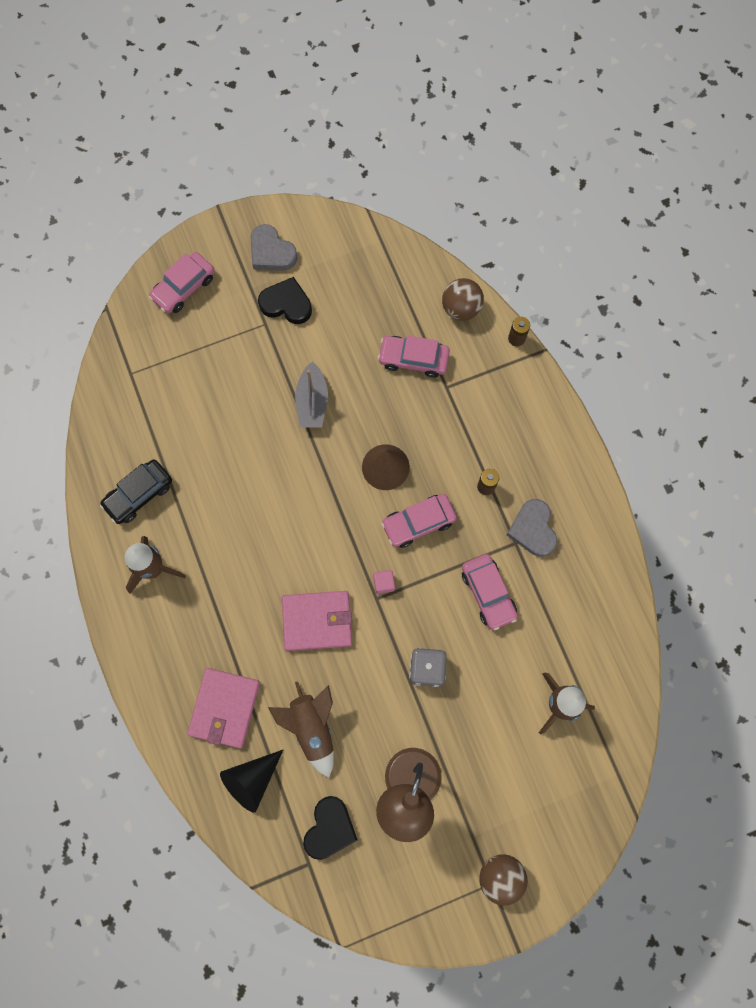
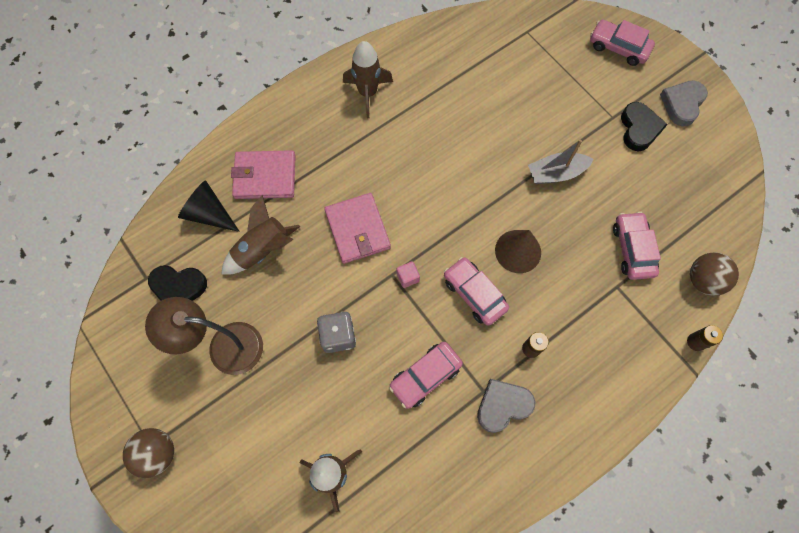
camera: 75 degrees right, 5 degrees down
(139, 494) = (426, 65): black car -> none

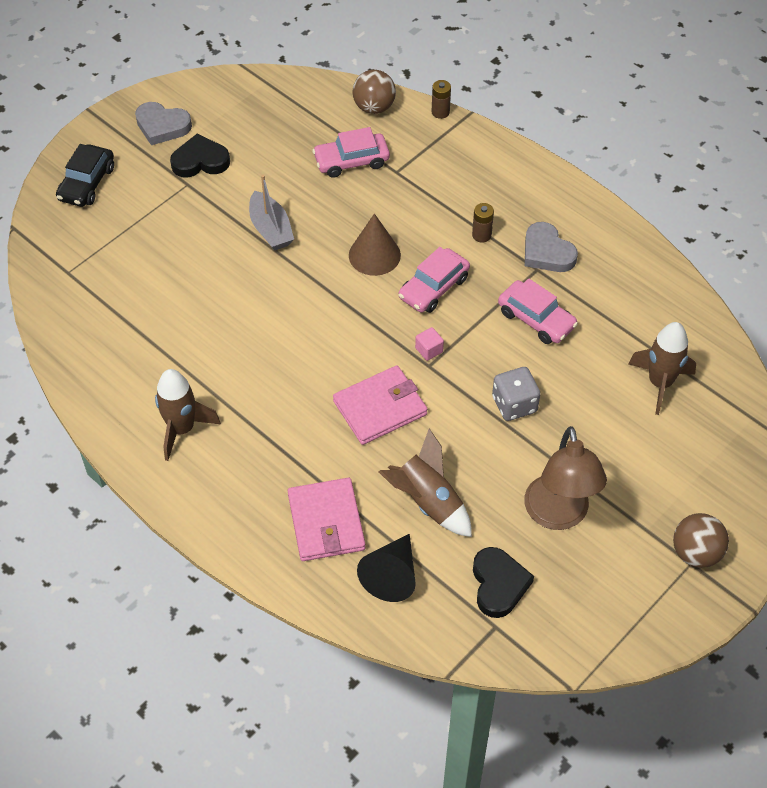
camera: 100 degrees left, 15 degrees down
(618, 48) = (87, 183): pink car -> black car

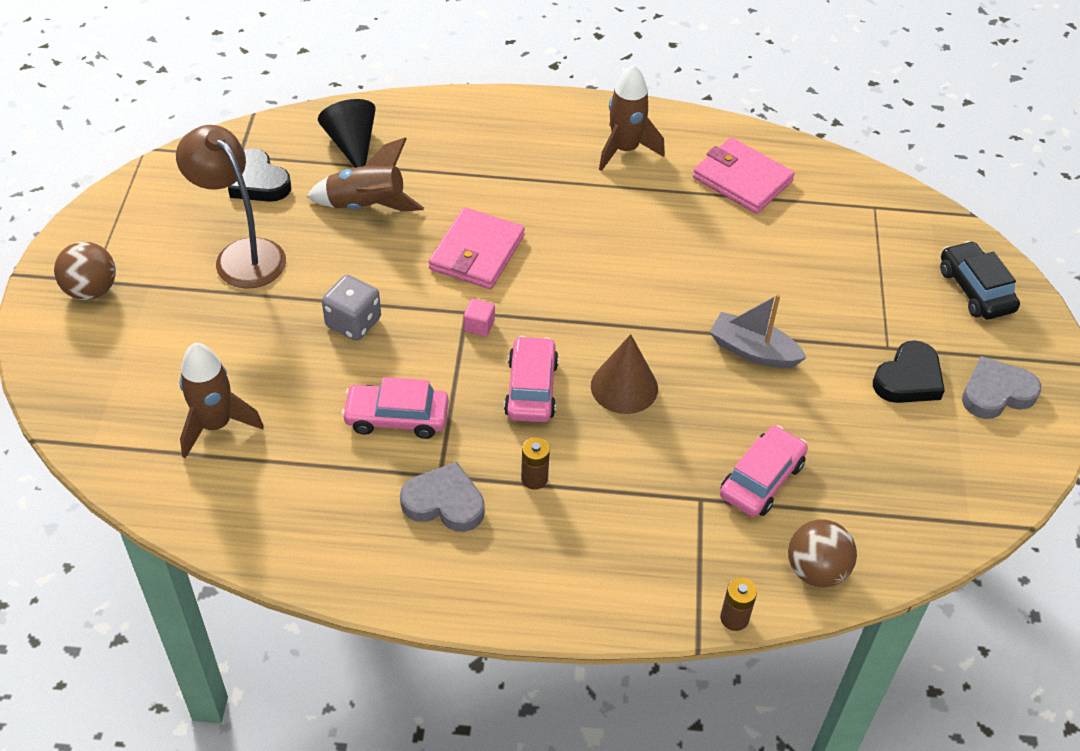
camera: 140 degrees right, 5 degrees down
(326, 522) = (439, 151): pink wallet -> pink wallet (742, 179)

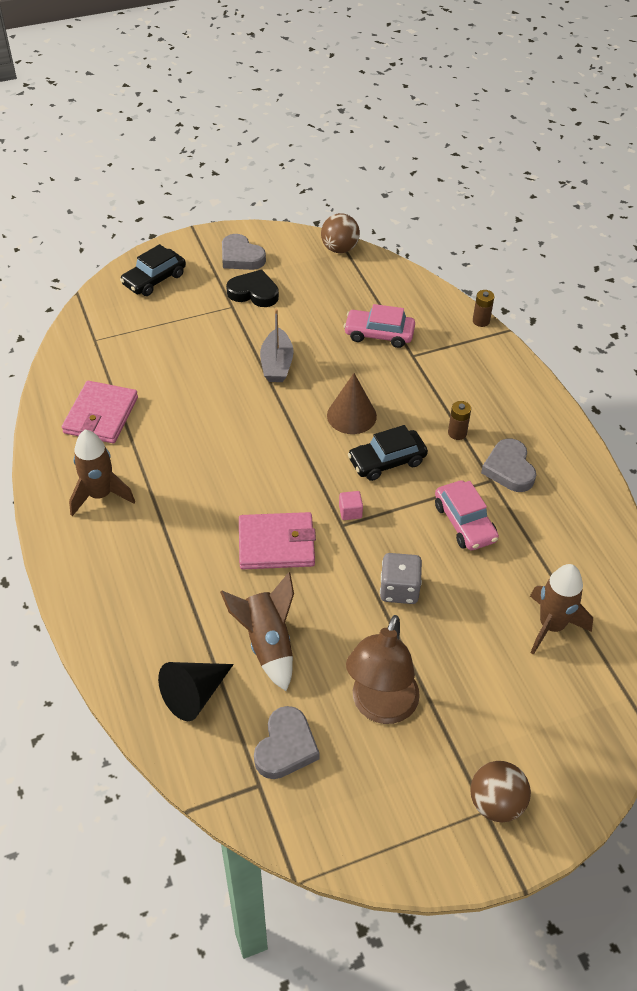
camera: 115 degrees left, 0 degrees up
(258, 182) = (286, 747): black heart -> grey heart
(531, 388) = (387, 461): pink car -> black car
(816, 570) = (425, 299): brown ball -> brown ball (339, 249)

